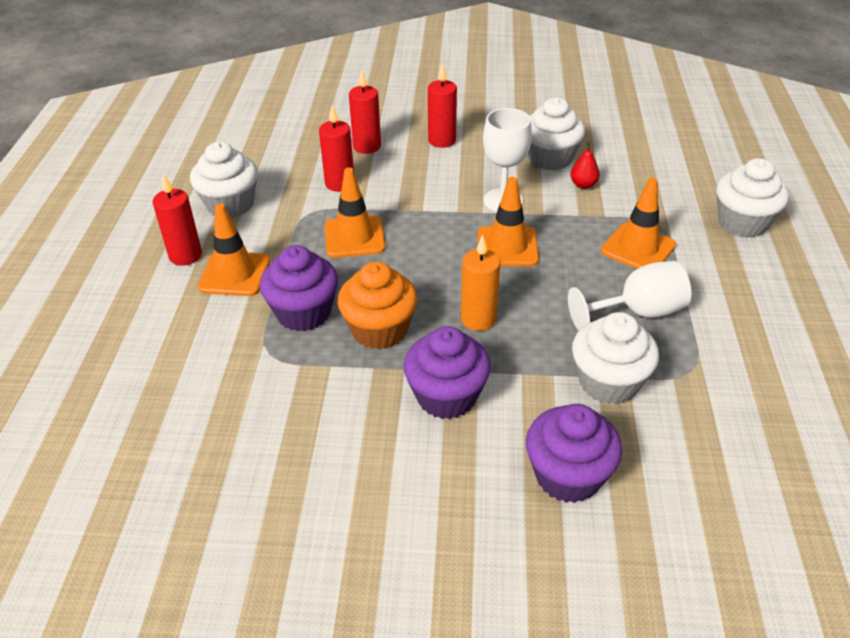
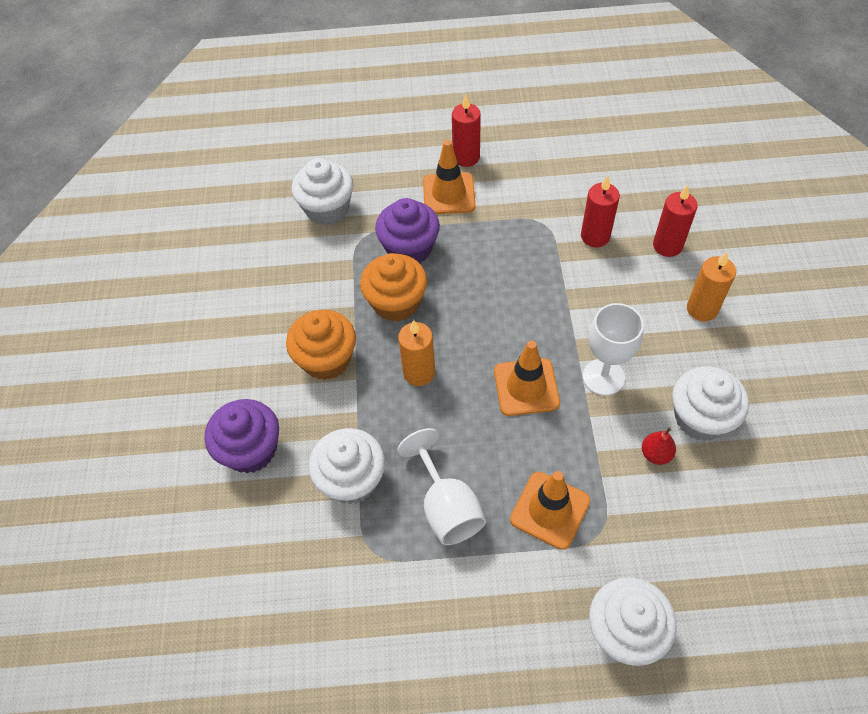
camera: 85 degrees right, 15 degrees up
(230, 204) = (541, 166): white cupcake -> white cupcake (327, 209)
(354, 237) = (514, 263): orange traffic cone -> none
(442, 140) = (702, 309): red candle -> orange candle
(446, 396) = (326, 359): purple cupcake -> orange cupcake

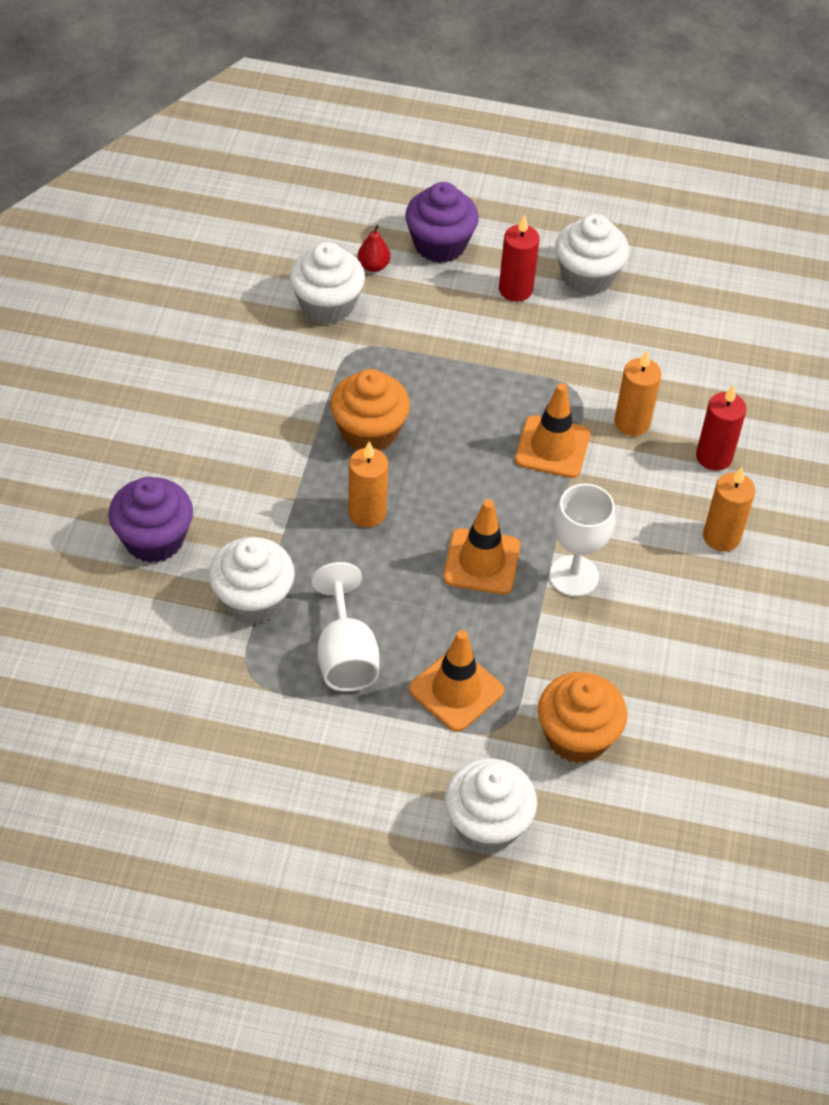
camera: 10 degrees right, 5 degrees down
(326, 359) = (268, 470): orange cupcake -> orange cupcake (577, 736)
(409, 248) = (407, 376): purple cupcake -> purple cupcake (440, 245)
(449, 194) = (477, 327): orange traffic cone -> orange traffic cone (552, 447)
(595, 236) = (632, 423): red candle -> orange candle
(656, 454) = (597, 670): red pear -> red pear (373, 266)
(700, 418) = (664, 648): white cupcake -> white cupcake (587, 276)

